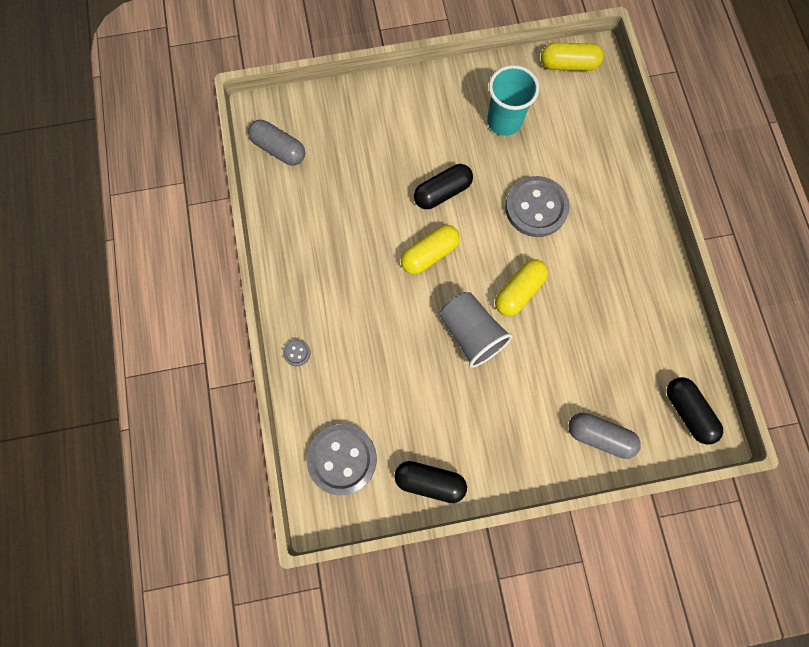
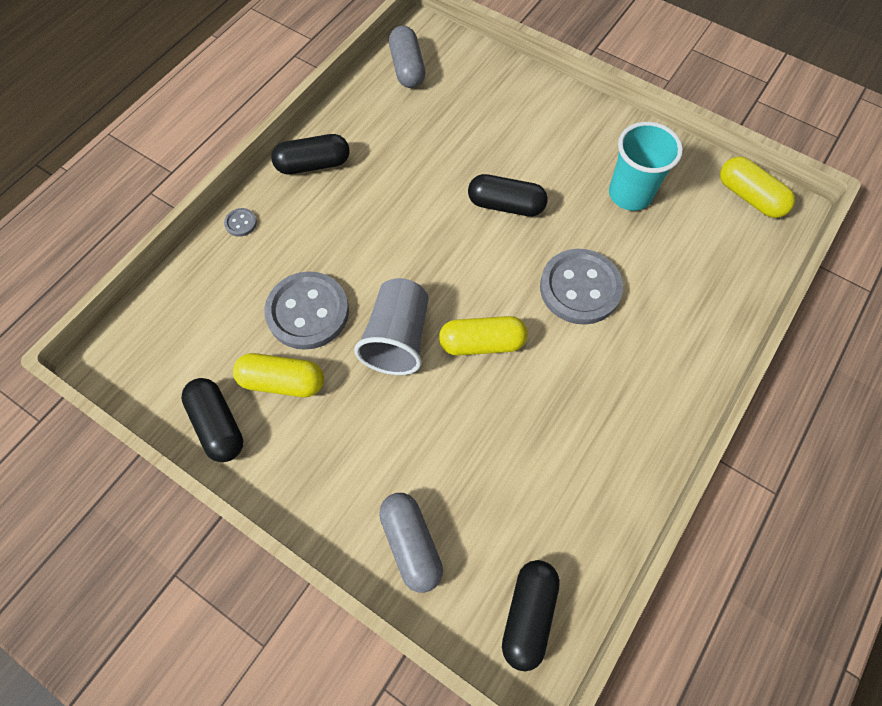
camera: 45 degrees right, 10 degrees down
(296, 272) = (313, 164): none -> black capsule
(342, 459) = (174, 335): grey button -> grey button (308, 312)
(429, 254) = (437, 243): yellow capsule -> yellow capsule (282, 381)

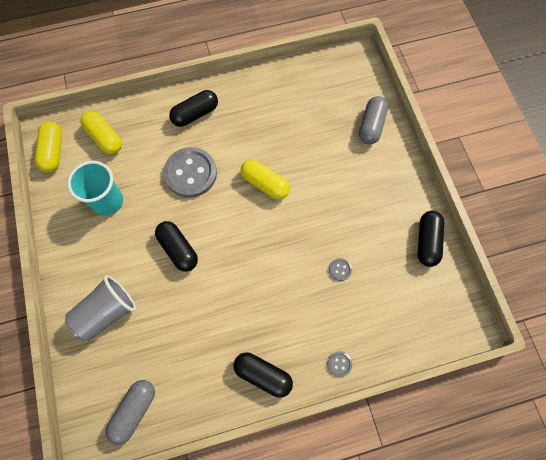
camera: 140 degrees left, 5 degrees up
(282, 381) = (380, 240): yellow capsule -> yellow capsule (104, 138)
(308, 312) = (340, 269): grey button -> grey button, size x0.41
(397, 338) = (304, 218): grey cup -> grey cup (106, 312)
(528, 615) = (344, 71): black capsule -> black capsule (195, 114)

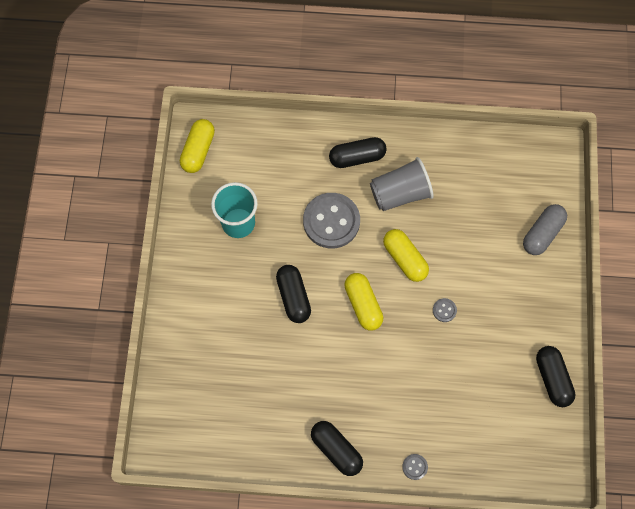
camera: 20 degrees right, 0 degrees up
(104, 138) = (254, 153): yellow capsule -> yellow capsule (363, 305)
(106, 312) = (205, 335): grey cup -> grey cup (400, 193)
(134, 411) = (203, 438): grey capsule -> none
(340, 269) = (450, 375): grey button -> grey button (444, 310)
(427, 241) = (552, 379): black capsule -> black capsule turned 45 degrees counterclockwise

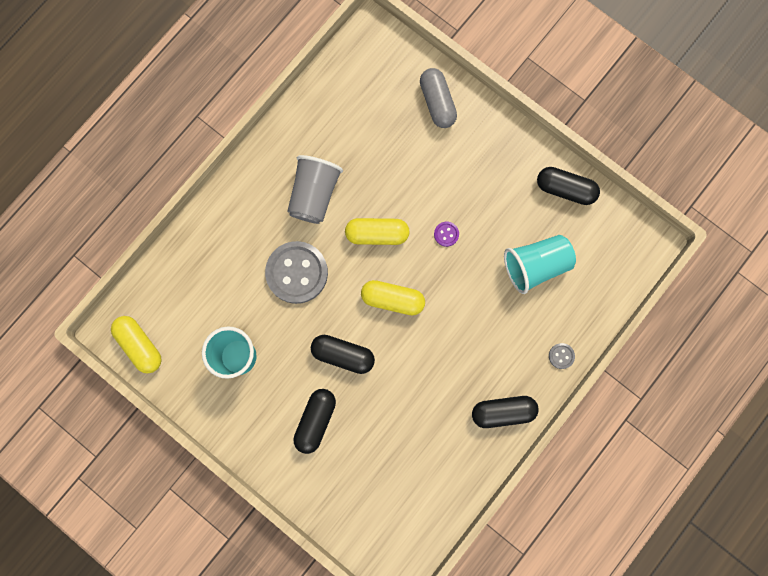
camera: 55 degrees left, 10 degrees up
(357, 157) = (252, 207): black capsule -> black capsule (315, 420)
(444, 310) = (446, 234): grey button -> purple button
(472, 397) = (535, 266): none -> turquoise cup

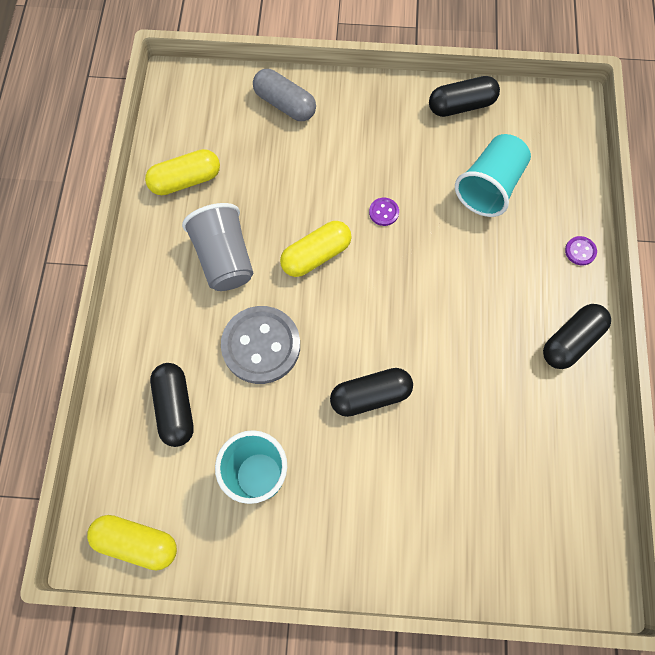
camera: 35 degrees left, 10 degrees down
(315, 420) = (393, 485): black capsule -> black capsule (175, 407)
(392, 299) = (379, 307): yellow capsule -> yellow capsule (186, 180)
(561, 356) = (580, 251): grey button -> purple button

